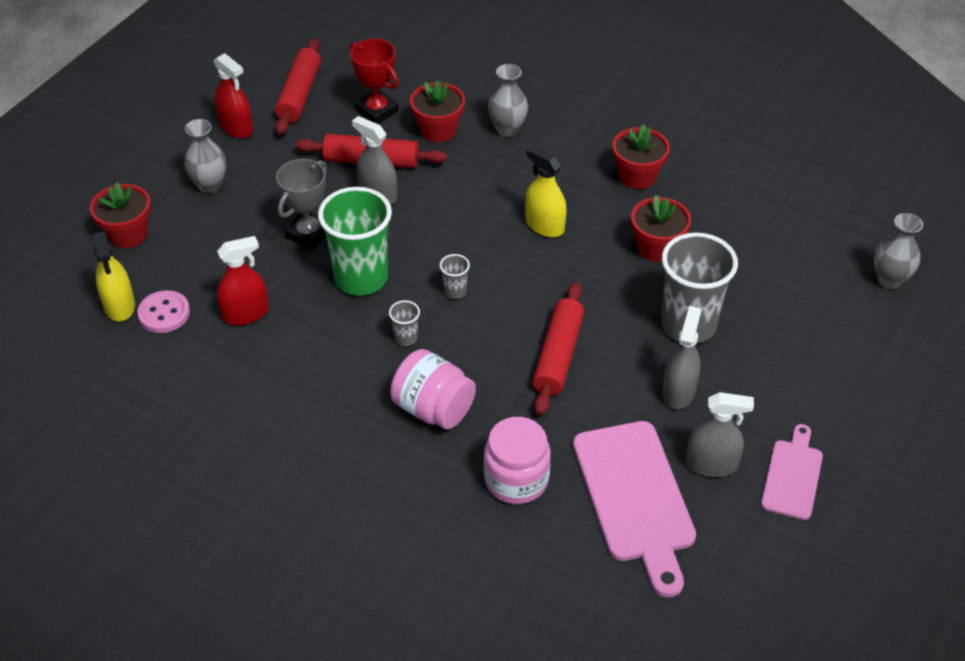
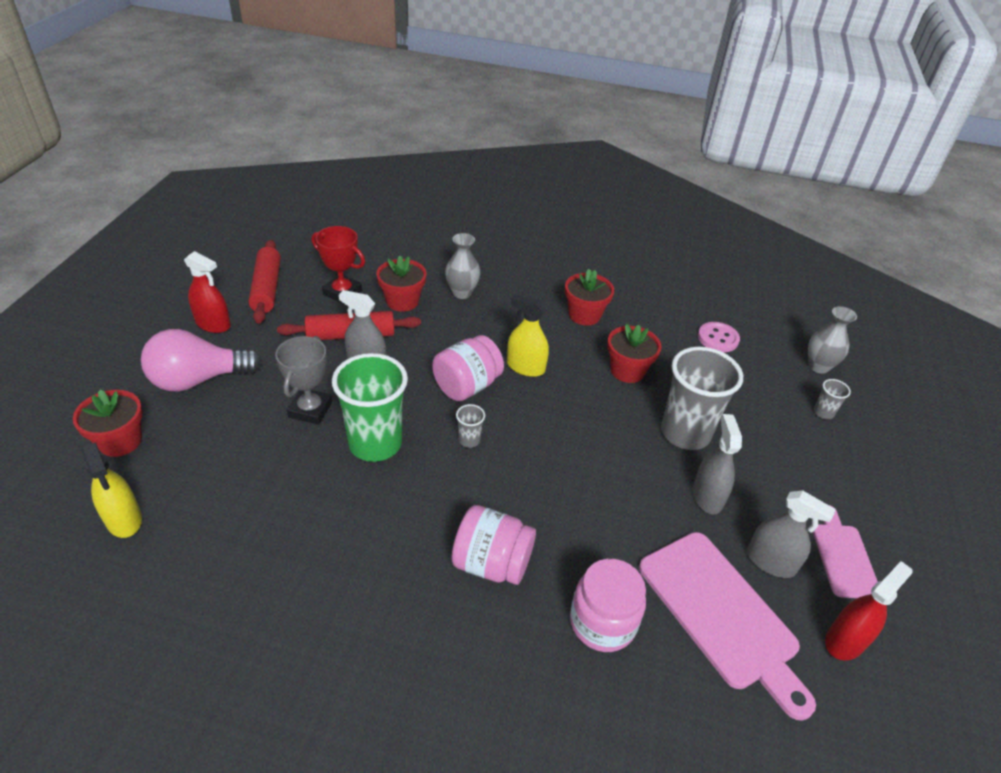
camera: 20 degrees left, 5 degrees down
(164, 313) = (177, 518): pink button -> pink button (718, 338)
(209, 185) = (198, 380): grey vase -> pink light bulb
(245, 313) = (267, 501): red spray bottle -> red spray bottle (845, 640)
(406, 338) = (438, 495): grey cup -> grey cup (823, 413)
(473, 235) = (467, 386): none -> pink jar
(558, 356) = (587, 484): red rolling pin -> none
(711, 464) = (770, 562): grey spray bottle -> grey spray bottle turned 45 degrees clockwise

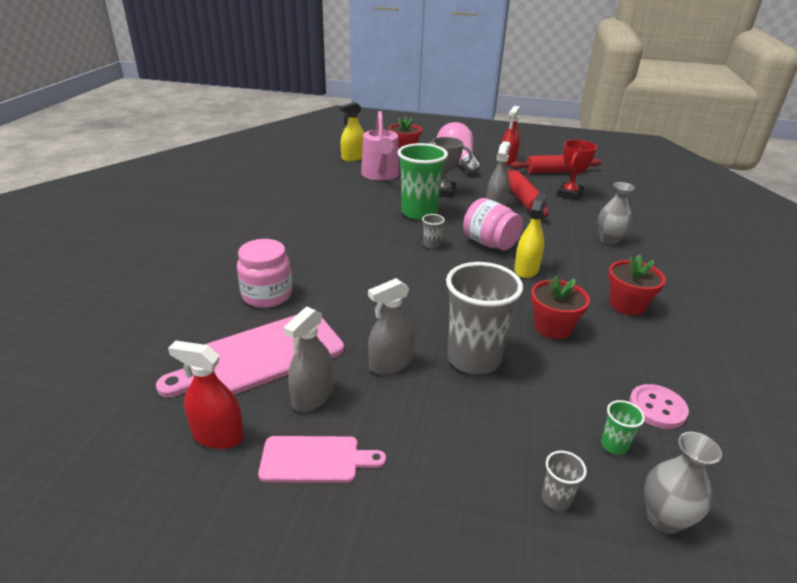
camera: 90 degrees right, 10 degrees down
(223, 481) = (380, 175): none -> pink watering can
(402, 301) = (576, 216): red flower pot -> none
(491, 563) = (321, 253): pink jar -> none
(707, 496) = (390, 364): grey spray bottle -> grey spray bottle turned 150 degrees clockwise
(763, 371) = (614, 445): none -> green cup
(845, 640) = (218, 435): red spray bottle -> red spray bottle turned 150 degrees clockwise

